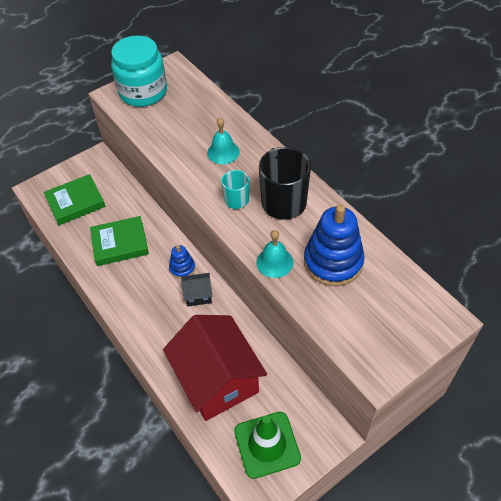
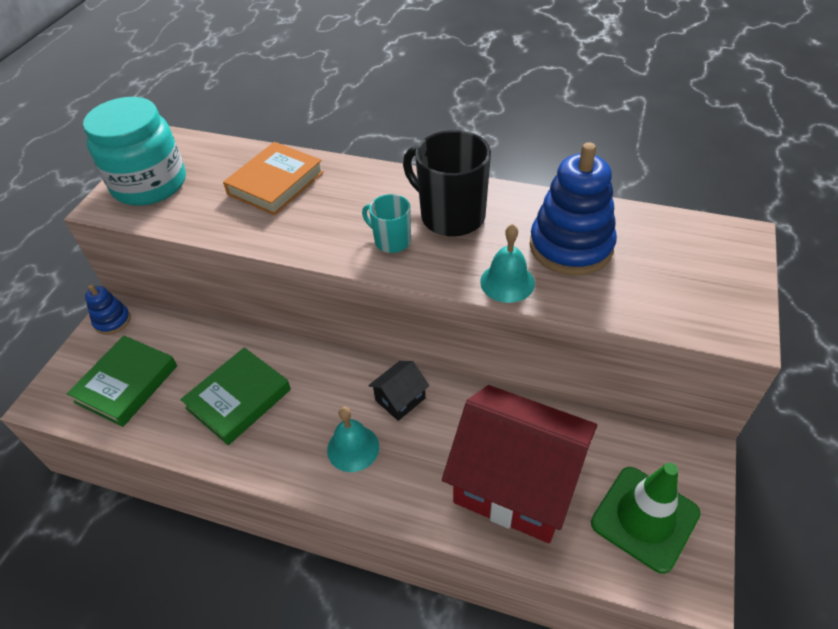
camera: 35 degrees left, 5 degrees down
(182, 268) = (351, 380): blue stacking toy -> blue stacking toy (112, 321)
(207, 126) = (275, 183): none -> orange book
(223, 152) = (324, 200): turquoise bell -> turquoise bell (353, 448)

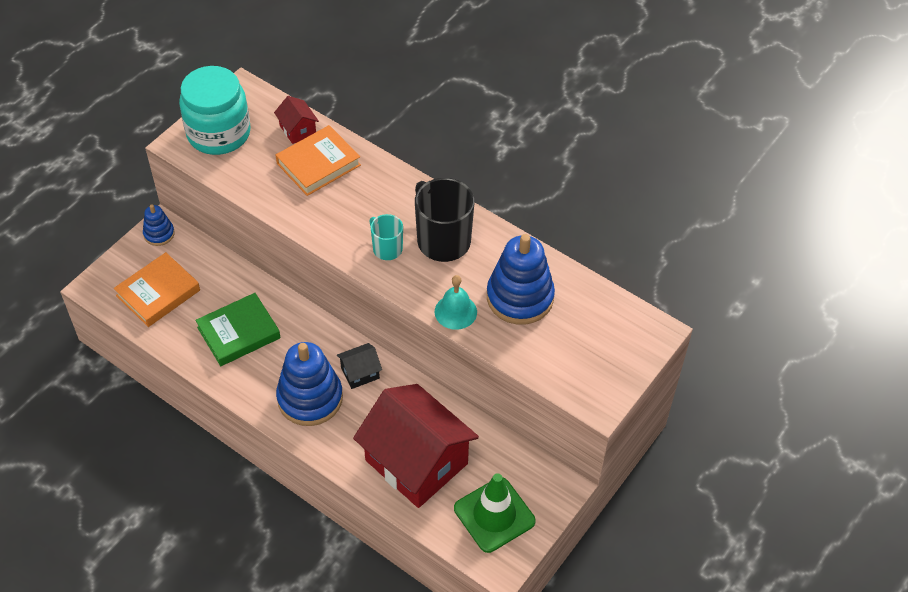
camera: 15 degrees right, 5 degrees up
(127, 384) = (158, 293): green book -> orange book
(240, 159) = (297, 130): none -> red house
(353, 448) = (310, 398): turquoise bell -> blue stacking toy

